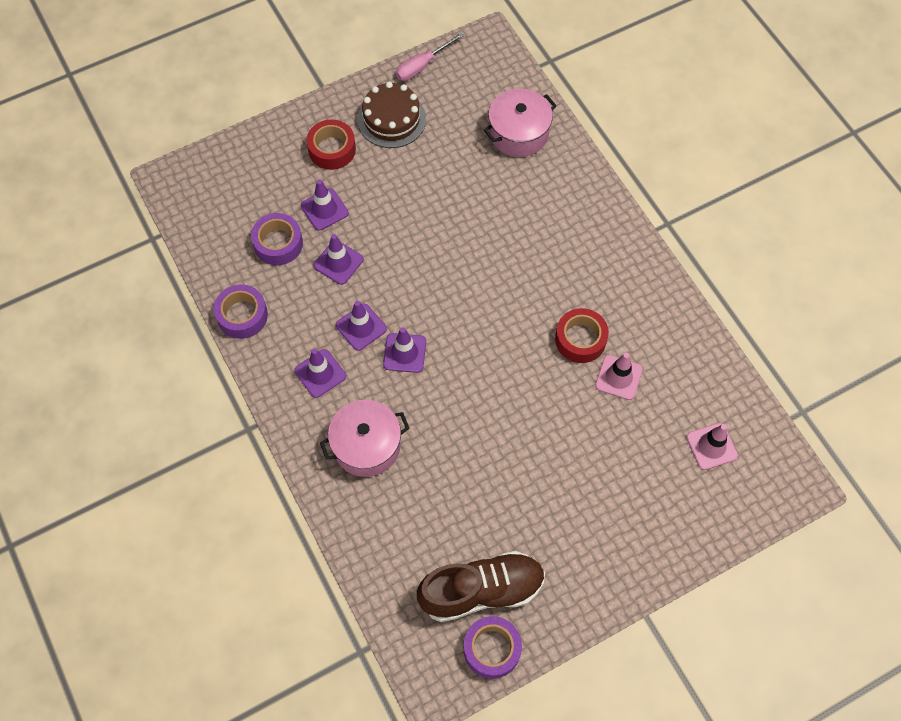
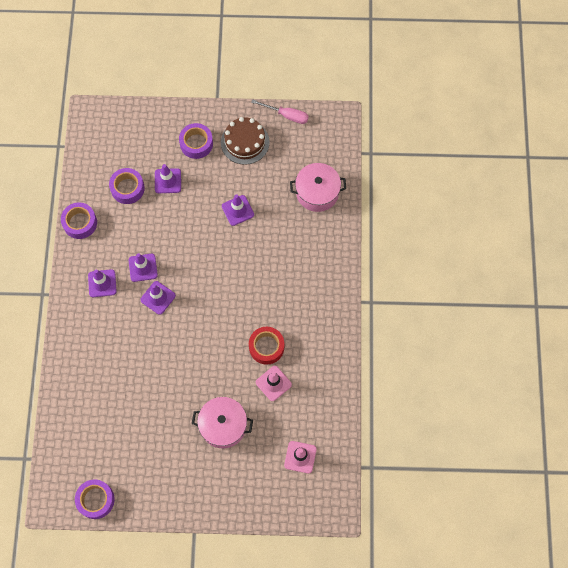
camera: 30 degrees right, 5 degrees up
(332, 149) = (196, 143): red tape -> purple tape
(338, 262) = (155, 219): purple traffic cone -> purple traffic cone (237, 210)
(366, 445) = (101, 342): pink pot -> pink pot (223, 425)
(422, 66) = (286, 115): pink screwdriver -> pink screwdriver turned 150 degrees counterclockwise
(481, 591) = (111, 464): brown shoe -> none

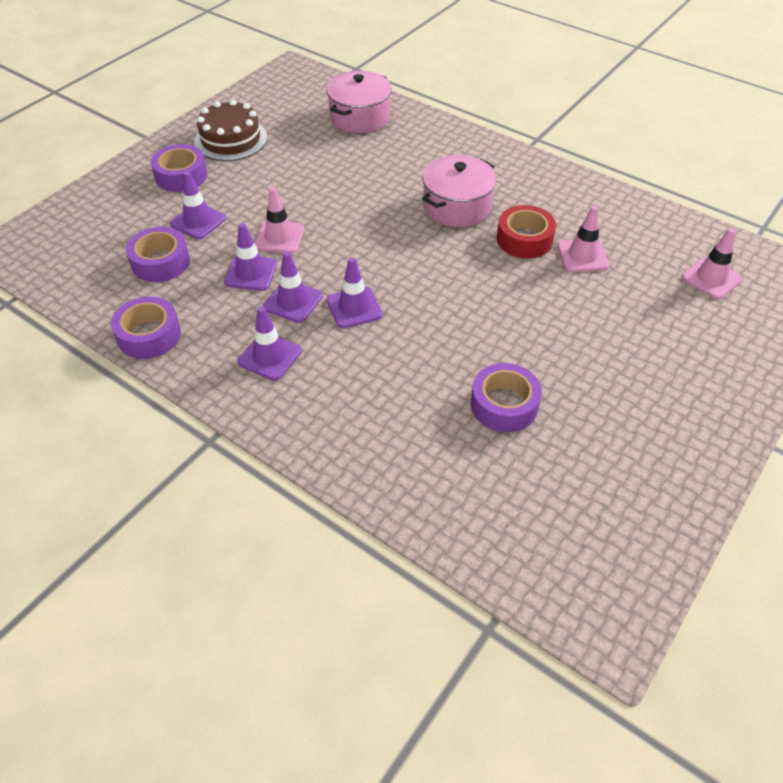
camera: 55 degrees left, 20 degrees down
(96, 500) = (643, 552): purple tape -> purple tape (504, 405)
(183, 228) = (279, 237): none -> pink traffic cone
(223, 425) = (611, 331): pink pot -> pink pot (457, 206)
(237, 210) = (311, 182): purple traffic cone -> purple traffic cone (251, 273)
(286, 115) = (239, 98): pink screwdriver -> none

